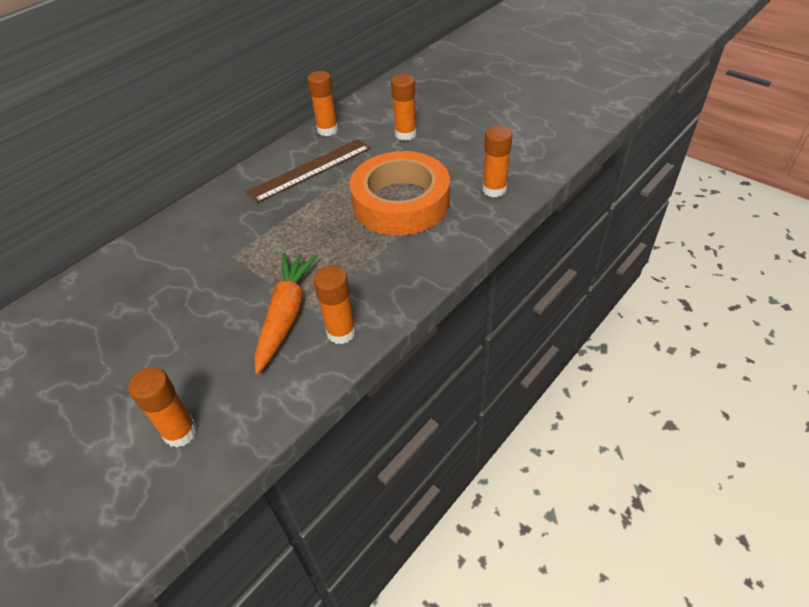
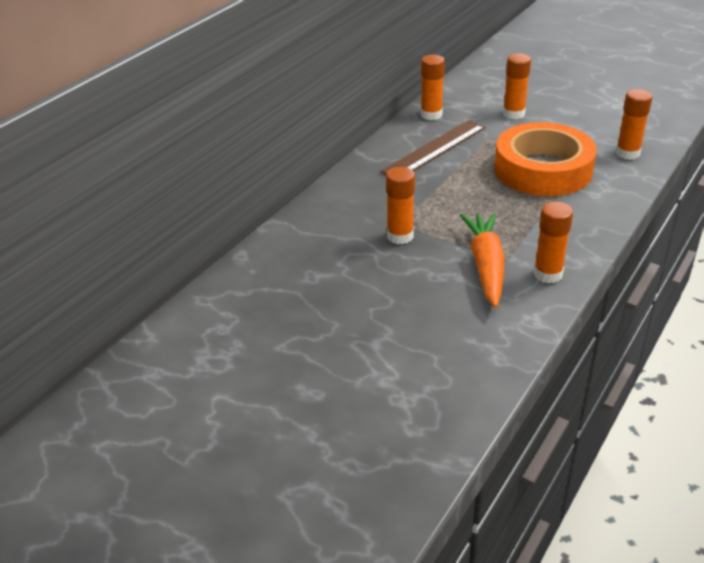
camera: 10 degrees left, 10 degrees down
(180, 432) = (441, 362): orange glue stick -> orange glue stick (400, 236)

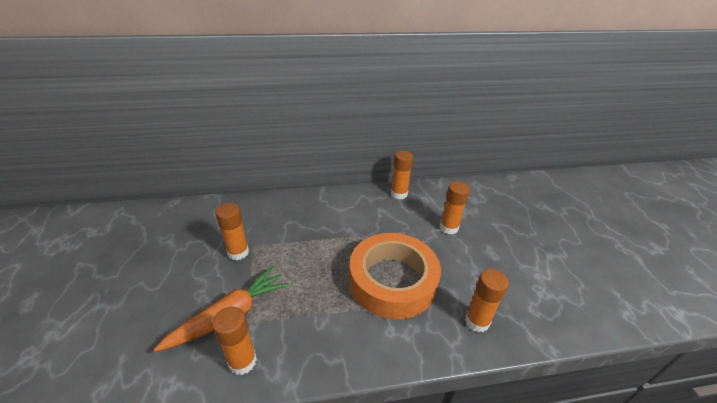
camera: 45 degrees right, 0 degrees up
(434, 149) = (359, 215): brown ruler -> none

